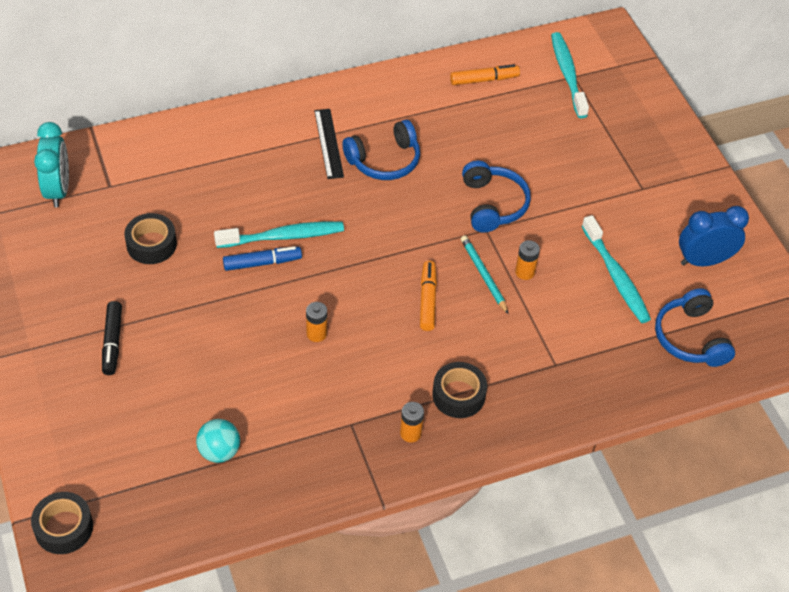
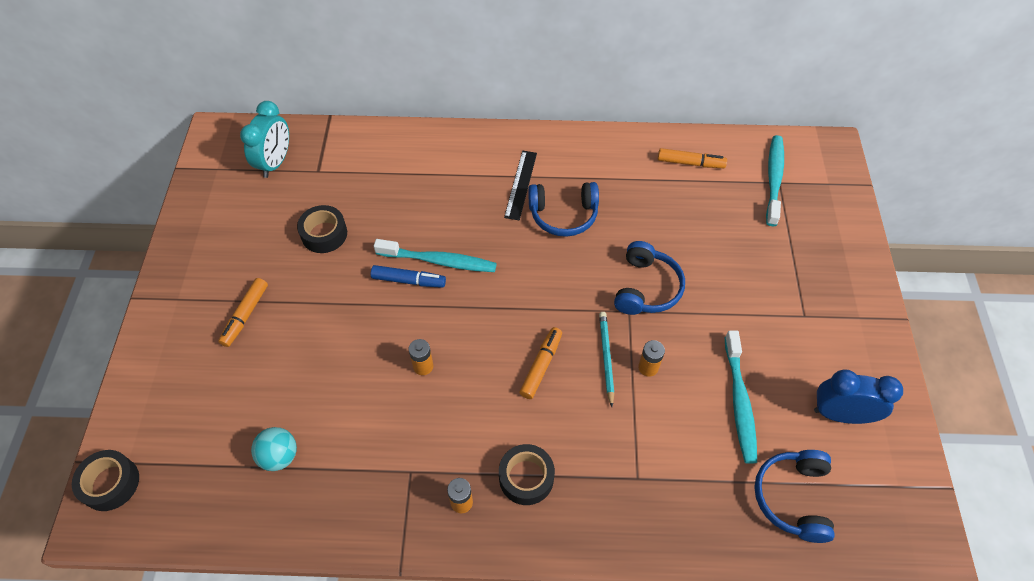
camera: 25 degrees right, 5 degrees up
(112, 342) = (245, 315): black marker -> orange marker

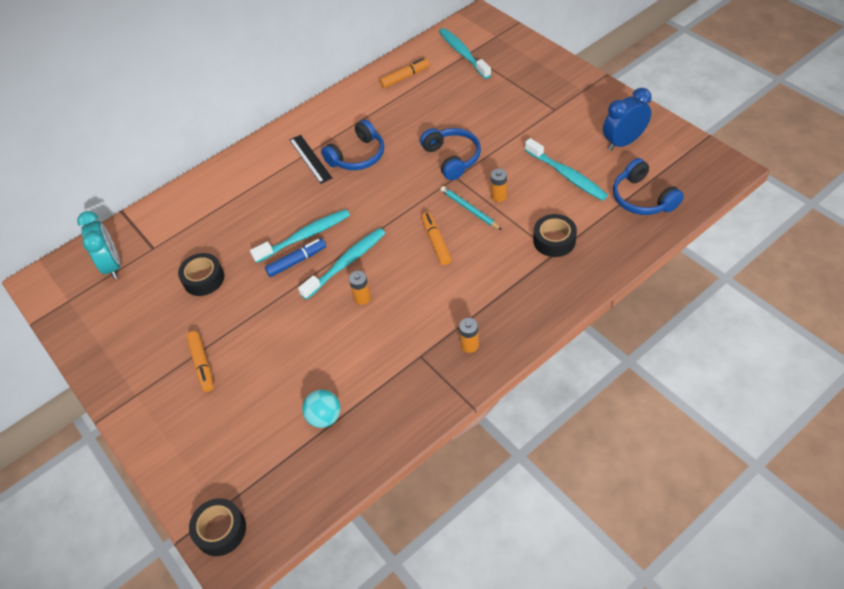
camera: 35 degrees left, 5 degrees down
(445, 318) = (346, 263): none -> turquoise toothbrush
(526, 478) = (493, 303): black tape -> black tape (554, 240)

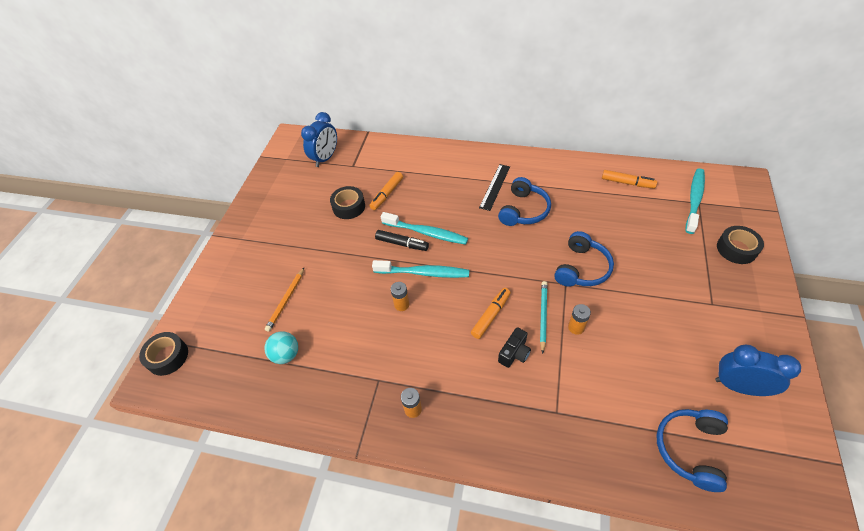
camera: 50 degrees right, 0 degrees up
(112, 265) = (325, 158): turquoise clock -> blue clock
(202, 364) = (284, 255): orange marker -> orange marker (387, 194)
(261, 388) = (286, 300): none -> orange pencil
(297, 261) = (402, 244): blue marker -> black marker
(358, 156) = (524, 210): blue headphones -> blue headphones turned 75 degrees counterclockwise
(484, 248) = (514, 353): none -> black camera
(554, 240) = (570, 403): black tape -> black tape (736, 249)
(567, 175) = (650, 364): turquoise toothbrush -> none

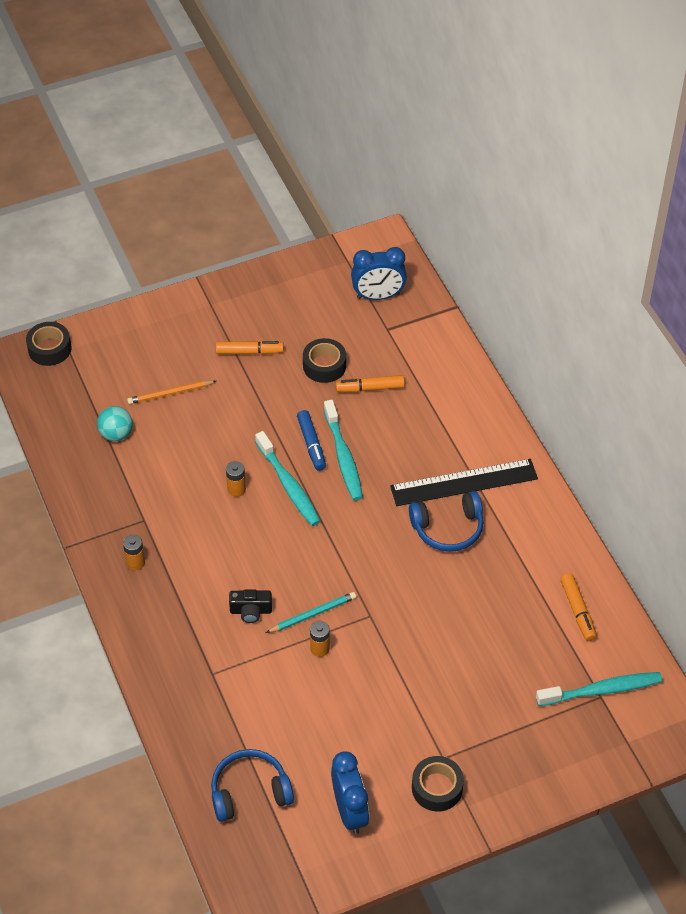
camera: 50 degrees right, 0 degrees up
(402, 244) = (311, 444): black marker -> blue marker
(491, 315) = (279, 570): orange marker -> orange marker (249, 352)
(494, 187) = (464, 482): black ruler -> black ruler, size x1.60
(582, 268) = (403, 621): blue headphones -> none
(736, 249) = (548, 757): black tape -> black tape (437, 788)

